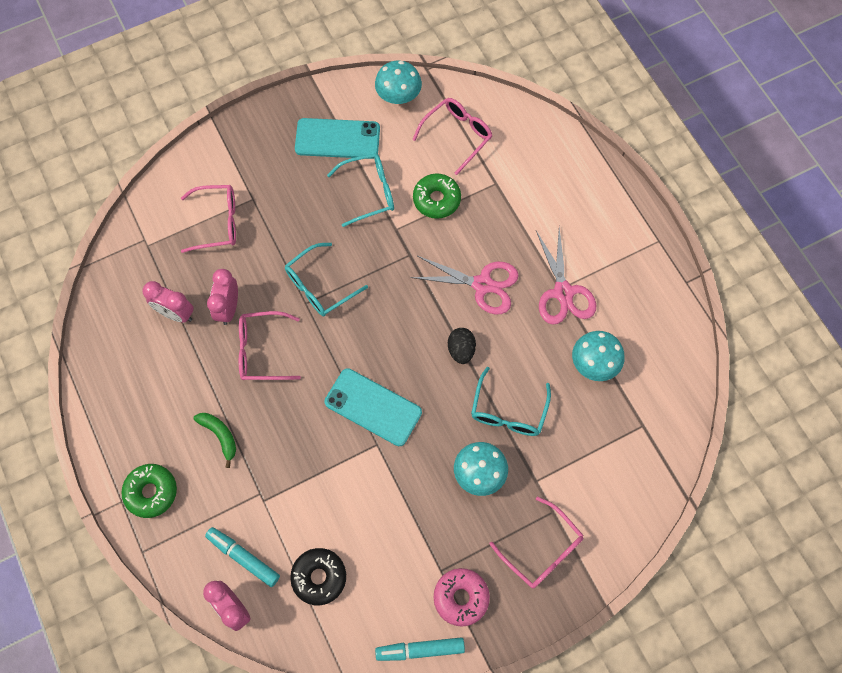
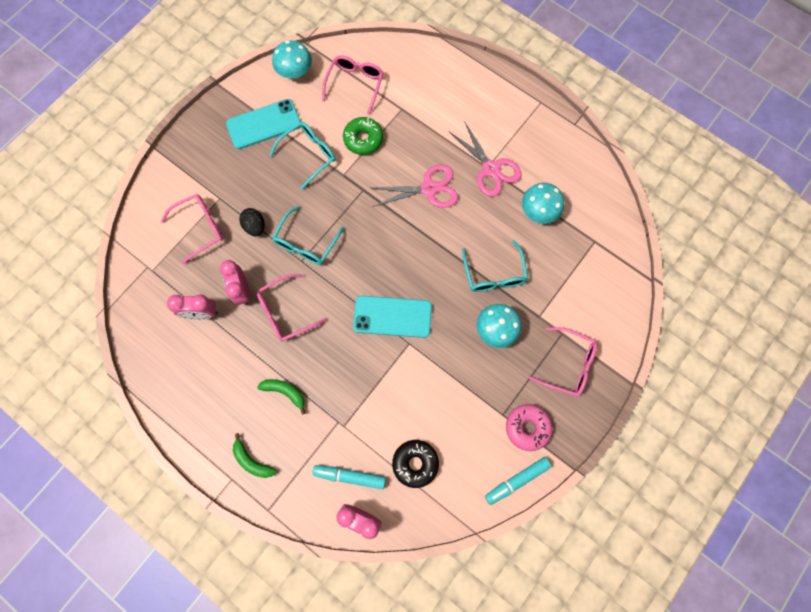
camera: 25 degrees left, 5 degrees up
(151, 492) = (252, 461): green donut -> green banana
(461, 350) = (437, 244): black egg -> black egg (255, 226)

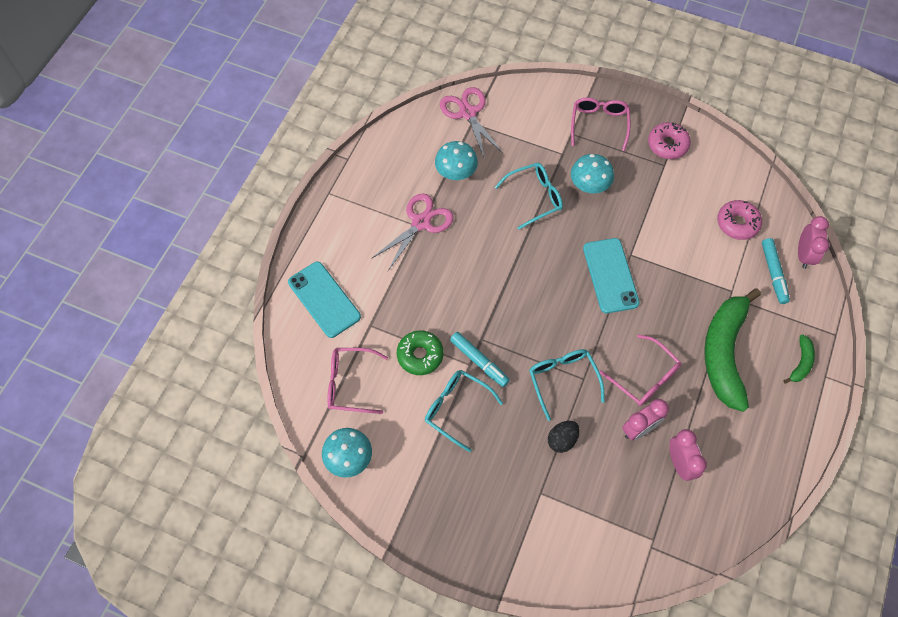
camera: 105 degrees left, 10 degrees down
(200, 228) = (584, 501): pink glasses -> none
(264, 124) = (430, 473): turquoise phone -> turquoise phone (324, 299)
(285, 392) = (724, 352): green banana -> green banana, size x2.31
(306, 243) = (562, 379): turquoise glasses -> turquoise glasses turned 120 degrees counterclockwise
(415, 463) = (737, 223): black donut -> pink donut
(429, 188) = (461, 275): pink scissors -> pink scissors (468, 113)
(516, 480) = (715, 144): turquoise marker -> turquoise marker (479, 361)

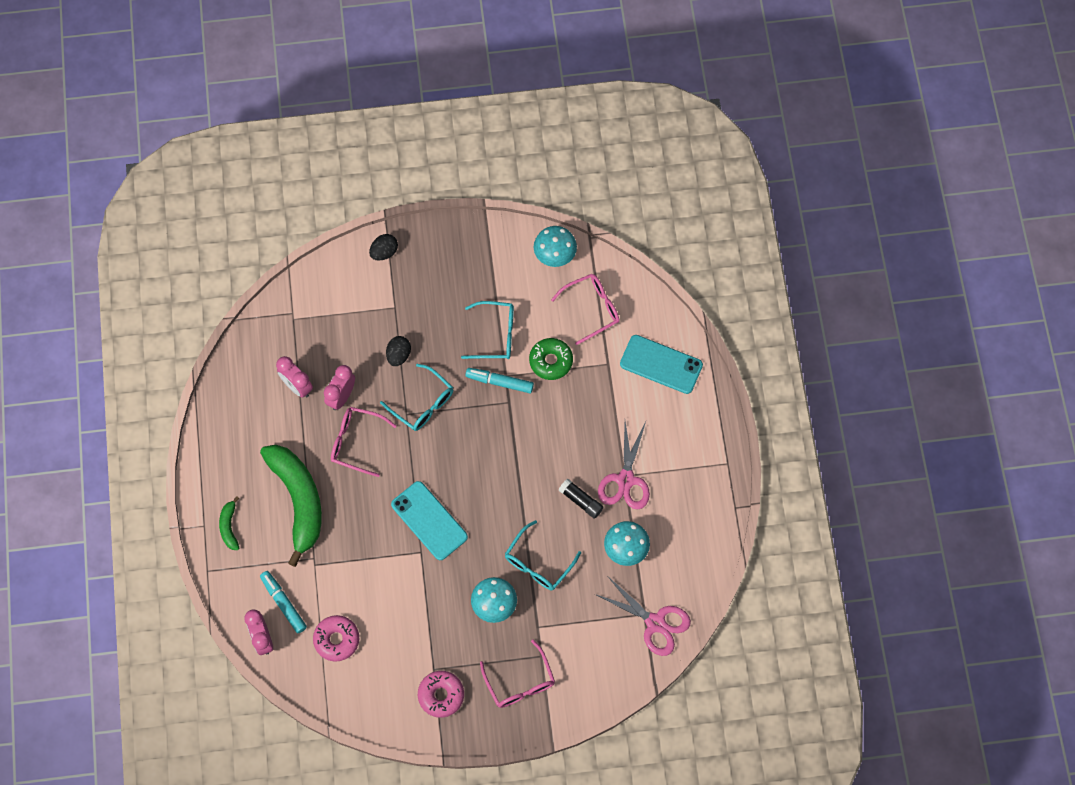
camera: 150 degrees right, 5 degrees up
(469, 225) = (581, 501): none -> black glue stick
(520, 562) = (384, 252): none -> black egg

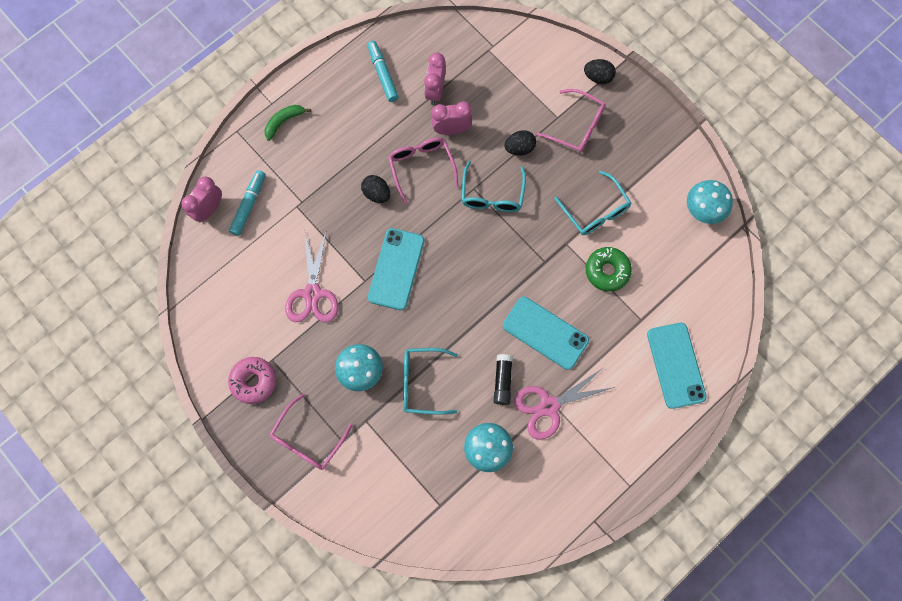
camera: 55 degrees right, 5 degrees up
(298, 501) = (341, 157): green banana -> none
(336, 640) = (246, 266): pink donut -> none
(352, 493) = (376, 194): none -> black egg
(499, 382) = (557, 242): turquoise marker -> turquoise marker (383, 74)
(566, 442) = (545, 333): none -> turquoise phone
(592, 309) = (680, 273): pink glasses -> pink glasses (577, 127)
(655, 623) = (439, 521): pink scissors -> pink scissors (313, 293)

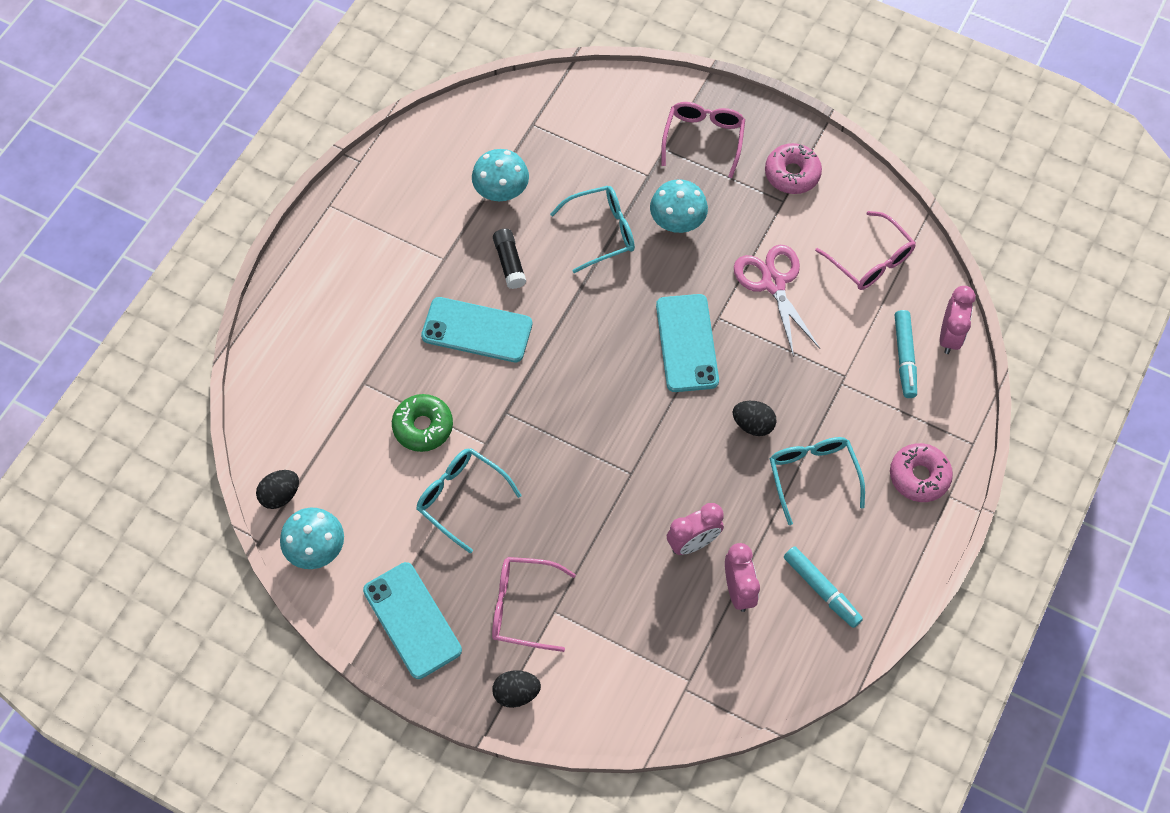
camera: 160 degrees right, 10 degrees down
(284, 122) = (919, 476): green banana -> pink donut
(421, 167) = (711, 478): pink glasses -> pink glasses (870, 260)
(492, 195) = (603, 472): turquoise glasses -> turquoise glasses (812, 475)
(519, 148) = (591, 548): black egg -> black egg (280, 495)
(549, 406) = (446, 254): pink scissors -> none
(676, 365) = (307, 345): turquoise phone -> turquoise phone (412, 620)

